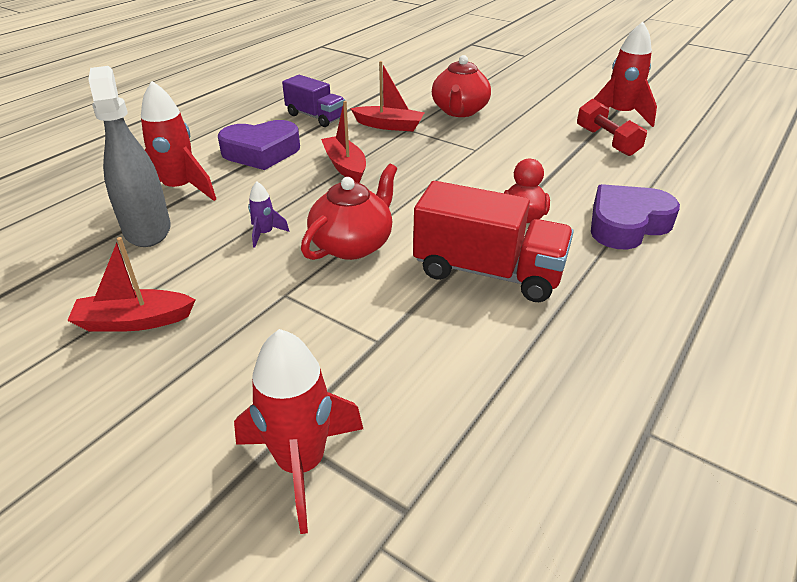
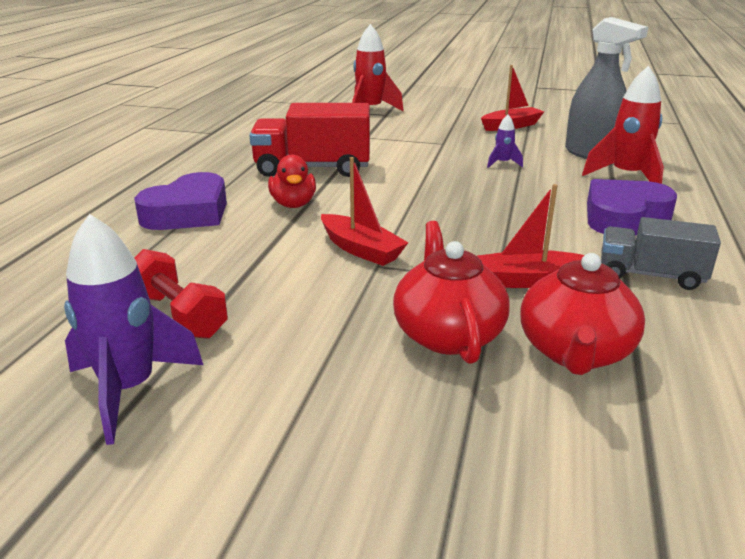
camera: 160 degrees right, 10 degrees down
(315, 117) = (650, 275): purple truck -> grey truck
(345, 166) = (512, 218): red boat -> red boat (361, 249)
(353, 244) = (428, 168): red teapot -> red teapot (575, 352)
(619, 115) = (129, 390): red rocket -> purple rocket

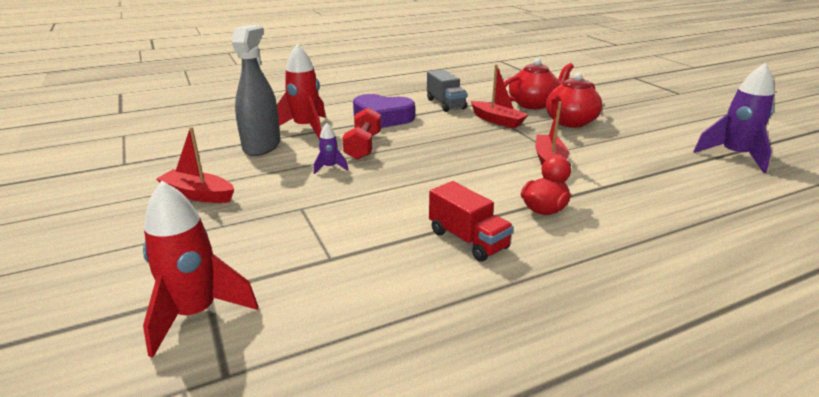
camera: 130 degrees left, 0 degrees up
(178, 315) = (696, 173): red dumbbell -> red dumbbell (363, 146)
(188, 213) = (644, 243): purple heart -> none
(313, 168) = (468, 240): red truck -> red truck, size x0.63

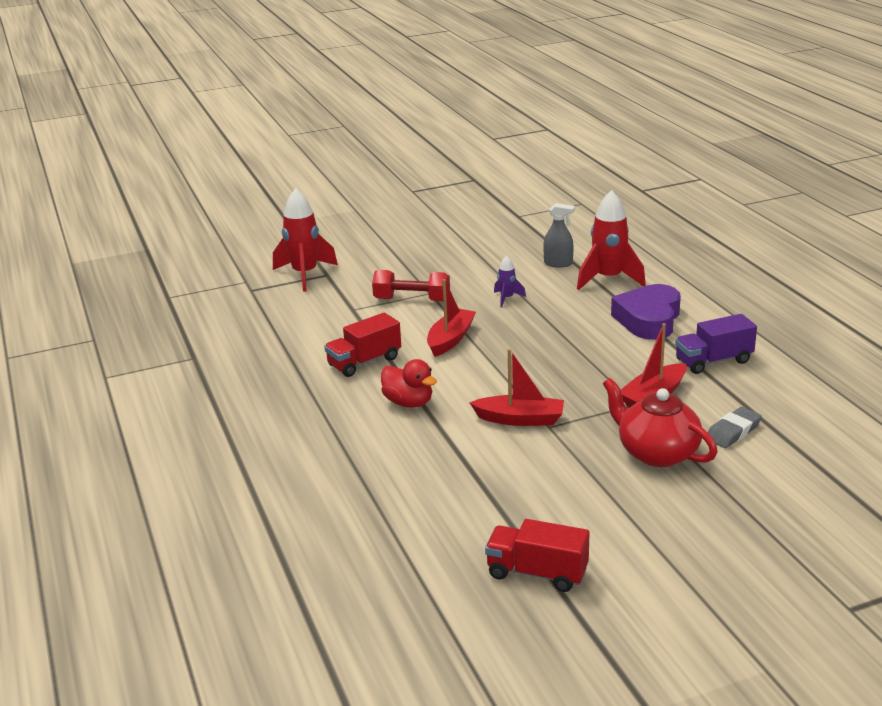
camera: 95 degrees right, 0 degrees up
(198, 194) = (457, 252): red boat -> red boat (450, 339)
(262, 146) = (558, 263): grey spray bottle -> grey spray bottle, size x0.53
(363, 146) = (560, 312): red dumbbell -> red dumbbell (412, 300)
(445, 104) = (713, 361): grey truck -> purple truck
(533, 104) = (733, 432): red teapot -> grey eraser
(734, 156) = (537, 573): purple rocket -> red truck

